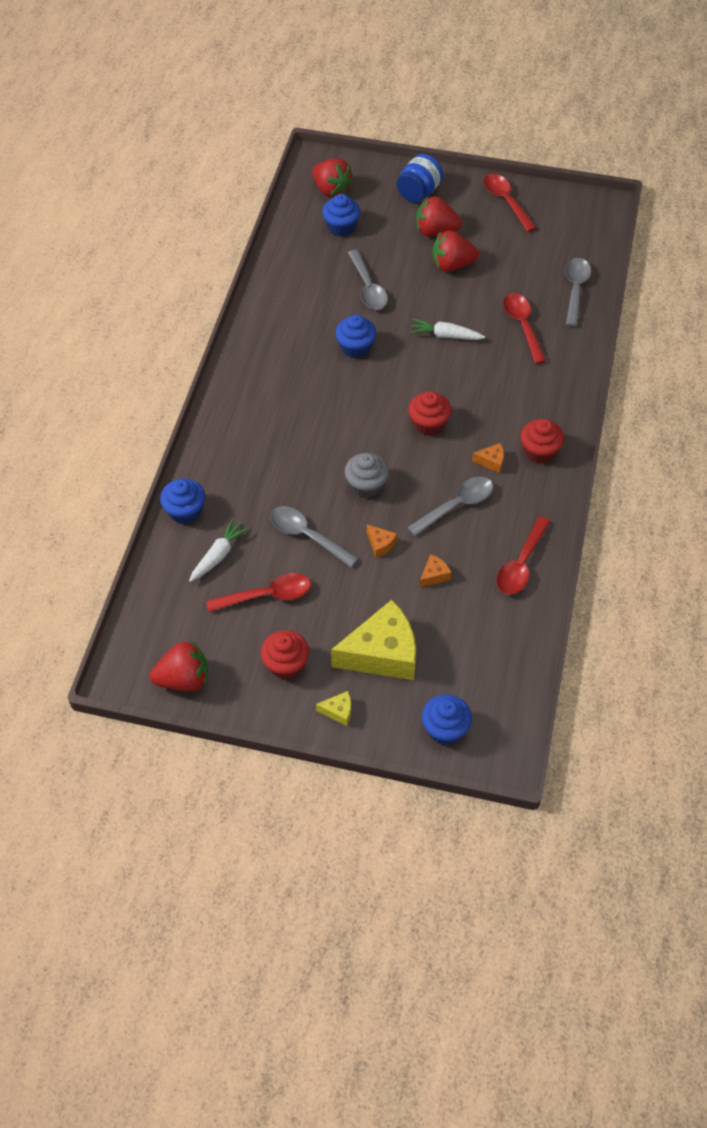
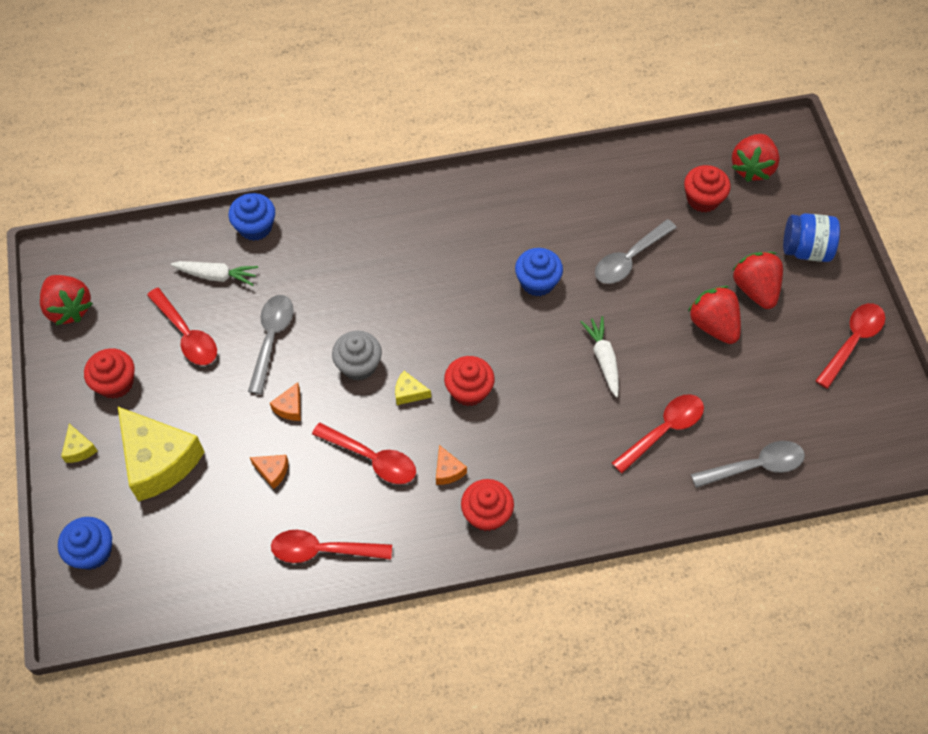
camera: 65 degrees right, 5 degrees up
(341, 227) = (703, 199): blue cupcake -> red cupcake
(410, 461) = (409, 393): none -> yellow cheese
(456, 505) = (372, 458): grey spoon -> red spoon

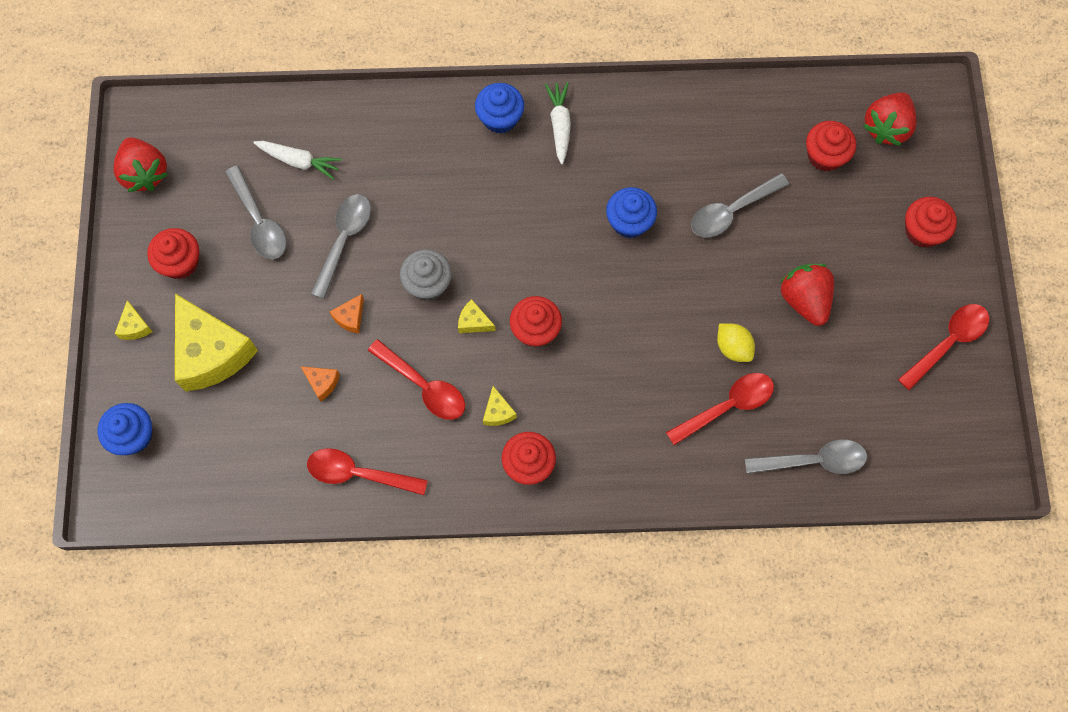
camera: 10 degrees right, 10 degrees up
(187, 335) = (259, 221): red spoon -> grey spoon
(255, 227) = (347, 113): blue cupcake -> blue cupcake (500, 118)
(448, 471) = (498, 412): orange cheese -> yellow cheese
(603, 359) = (681, 318): white carrot -> white carrot (560, 125)
(657, 377) = (733, 347): none -> yellow lemon
(755, 289) = (858, 267): red strawberry -> none
(806, 249) = (922, 231): blue jar -> red cupcake

